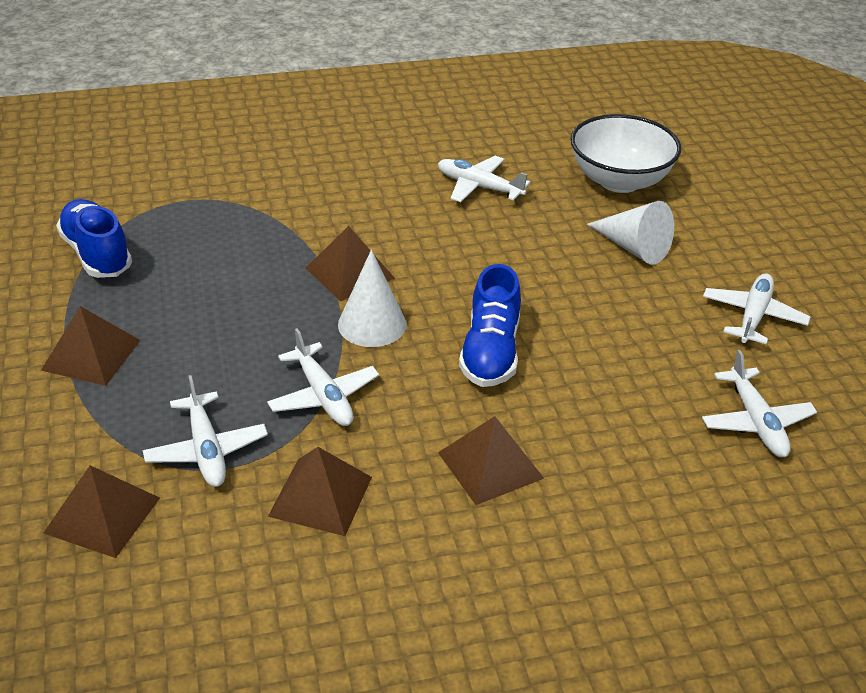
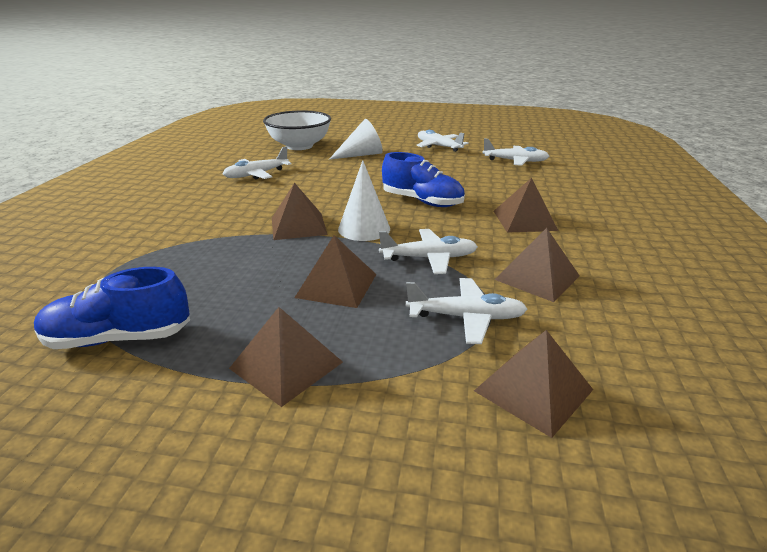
camera: 65 degrees left, 10 degrees down
(229, 343) = (337, 285): none -> brown pyramid

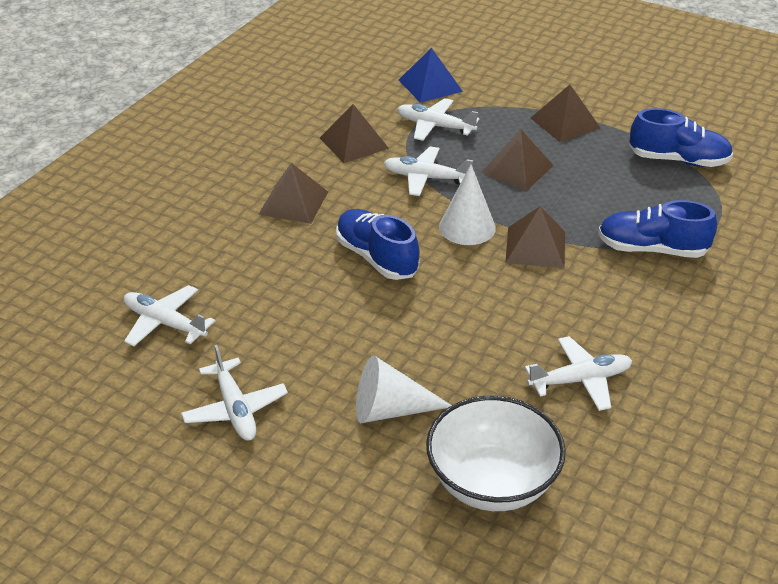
camera: 160 degrees left, 10 degrees up
(189, 240) = (652, 249): none -> blue shoe
(533, 390) = (430, 85): brown pyramid -> blue pyramid

